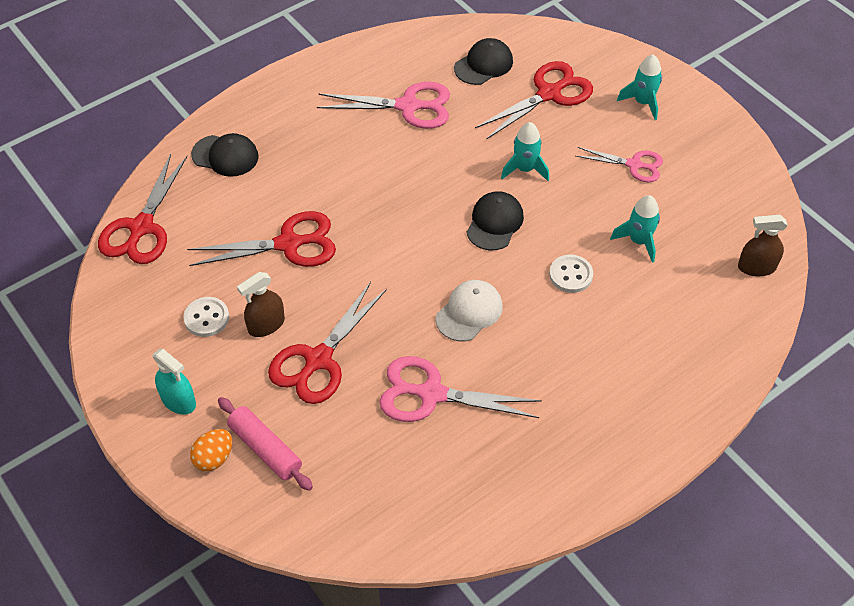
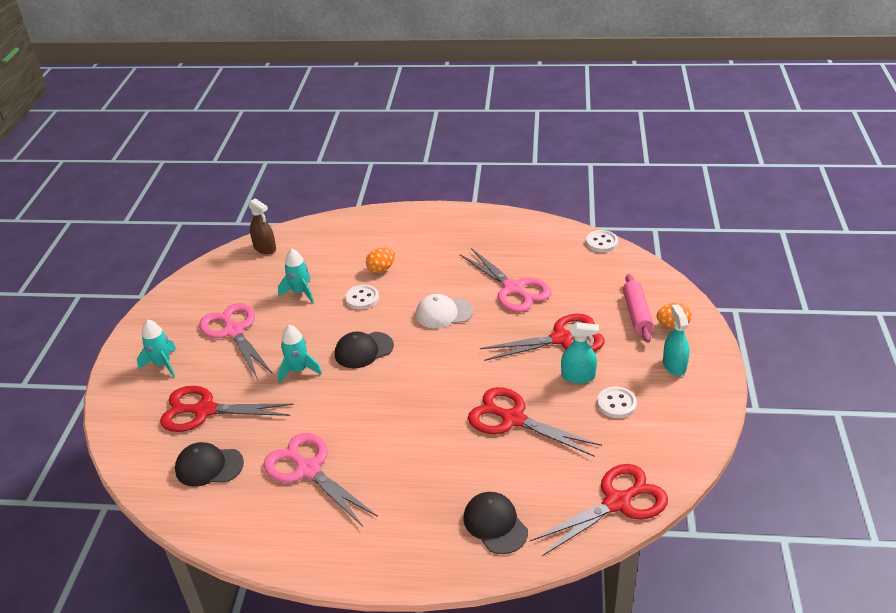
camera: 135 degrees left, 15 degrees down
(266, 325) = (578, 376): brown spray bottle -> turquoise spray bottle
(397, 548) = (601, 242): none -> white button
(601, 324) = (381, 269): none -> orange egg
(634, 165) = (234, 331): pink scissors -> pink scissors, size x1.59

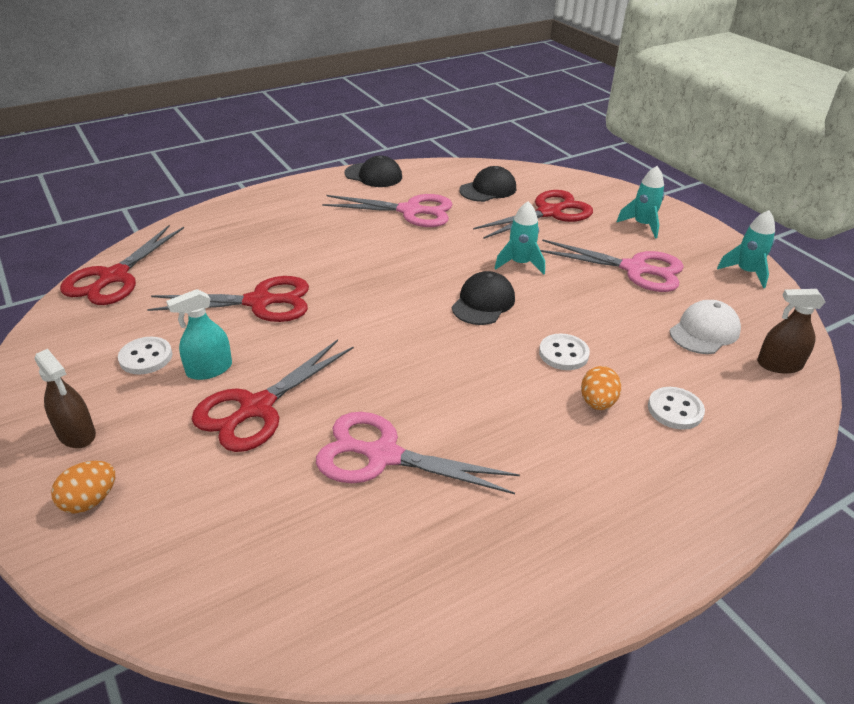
camera: 140 degrees right, 0 degrees up
(300, 292) = (641, 330): turquoise rocket -> turquoise rocket (746, 272)
(444, 313) = (443, 378): white cap -> white cap (704, 331)
(495, 524) = (222, 231): black cap -> black cap (373, 175)
(601, 242) = (294, 644): white button -> white button (675, 410)
(637, 314) = (158, 496): pink rolling pin -> none
(674, 365) = (76, 434): turquoise spray bottle -> brown spray bottle

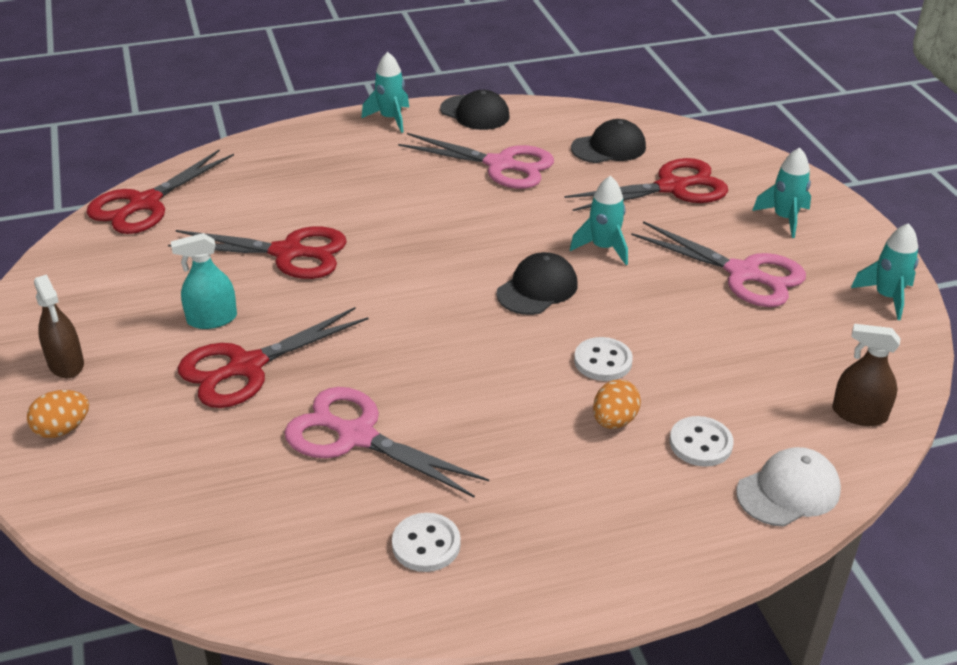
camera: 15 degrees right, 0 degrees up
(146, 357) = (152, 297): white button -> white button (426, 544)
(307, 186) = (390, 119): none -> turquoise rocket
(704, 331) = (788, 361): white cap -> white cap (788, 491)

